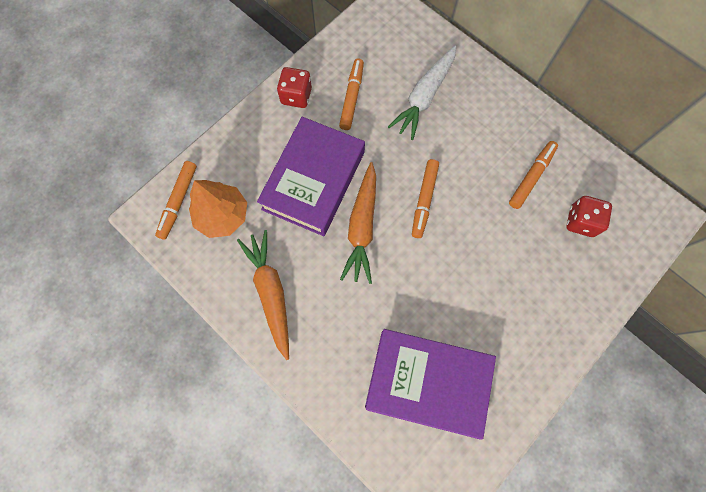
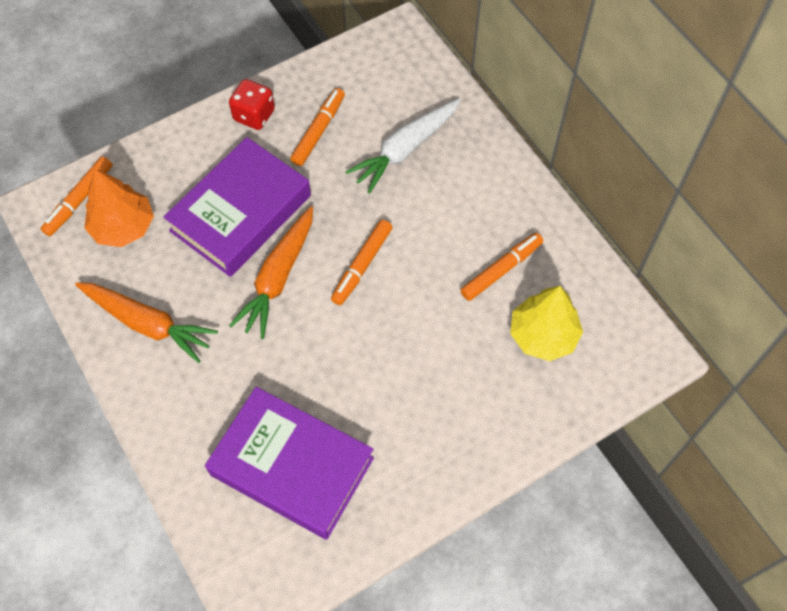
camera: 15 degrees right, 10 degrees down
(271, 293) = (148, 323): orange carrot -> orange carrot turned 120 degrees clockwise
(581, 221) = (543, 335): red dice -> yellow tree

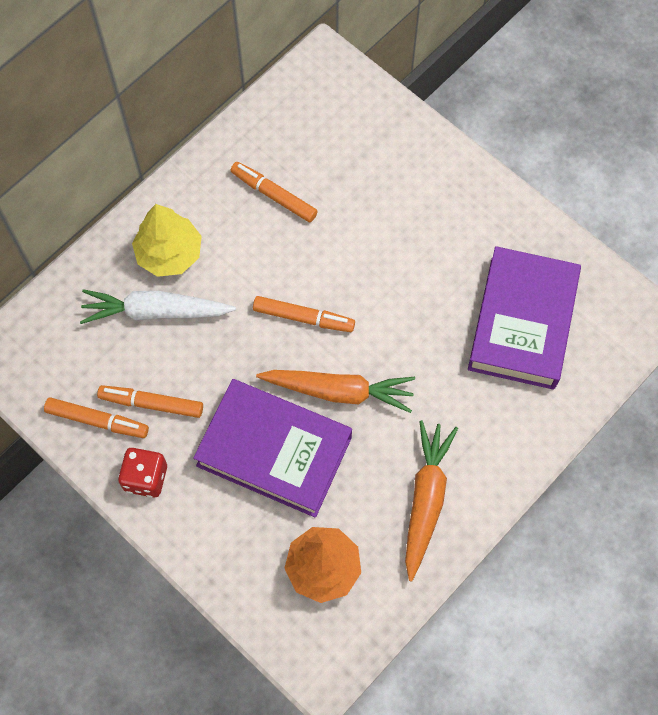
camera: 105 degrees left, 5 degrees up
(80, 199) = (302, 629): orange marker -> orange marker (97, 420)
(405, 149) = (155, 312): white carrot -> white carrot turned 150 degrees clockwise
(543, 335) = (331, 149): yellow tree -> yellow tree (169, 253)

